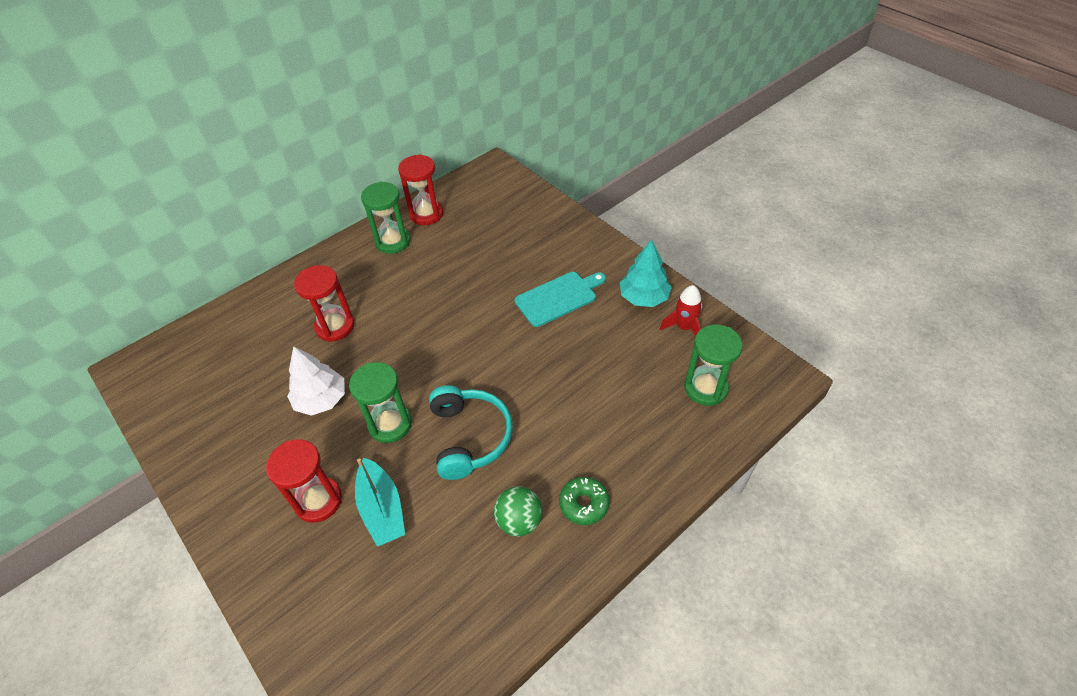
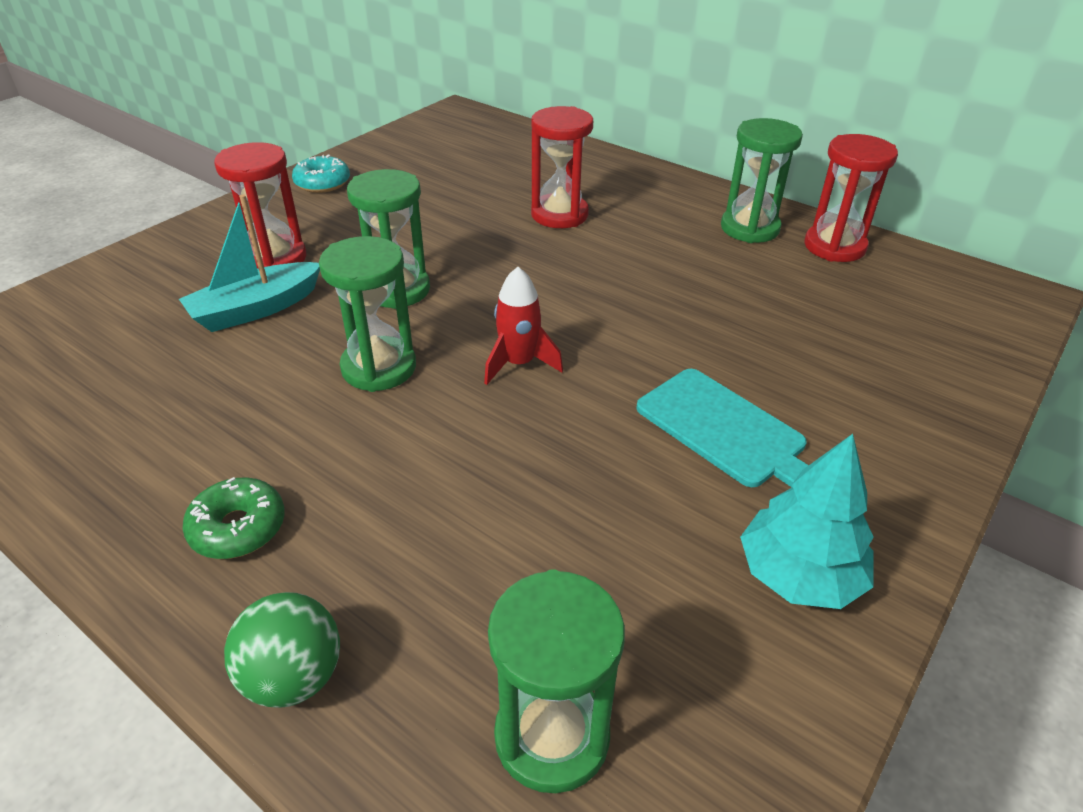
camera: 75 degrees right, 10 degrees down
(210, 470) = (322, 183): none -> turquoise donut
(321, 399) = (432, 229): white tree -> none
(469, 437) = (379, 367): turquoise headphones -> green hourglass
(519, 521) = (216, 447): green ball -> green ball (294, 677)
(684, 327) = (738, 671): red rocket -> red rocket (519, 363)

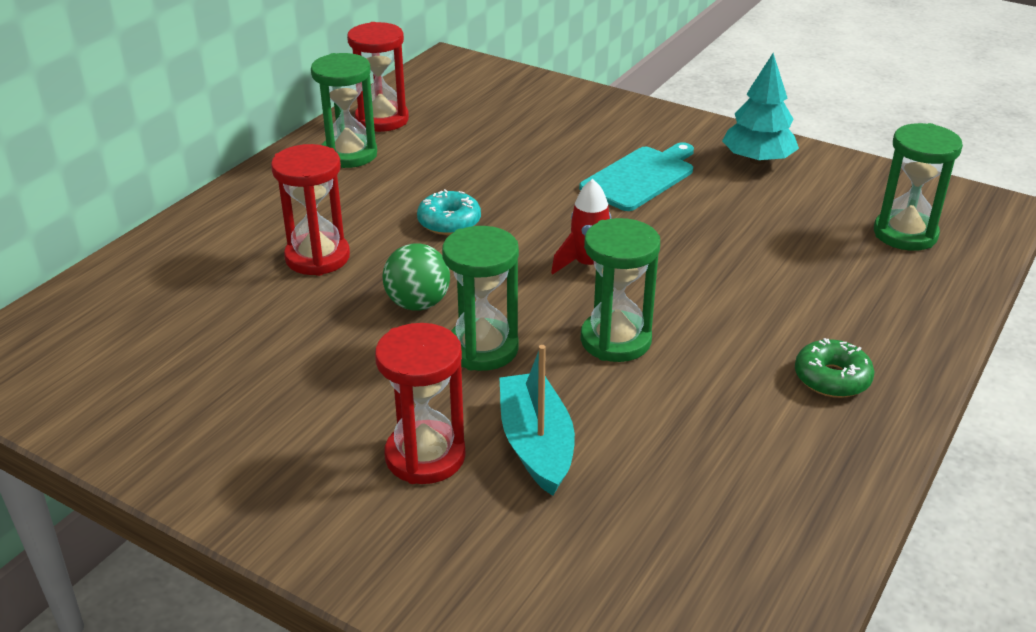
camera: 95 degrees left, 5 degrees down
(256, 309) = (536, 444): turquoise boat -> turquoise boat turned 150 degrees counterclockwise
(294, 677) = (928, 326): green ball -> green ball (418, 304)
(322, 183) = (211, 458): turquoise donut -> turquoise donut (449, 222)

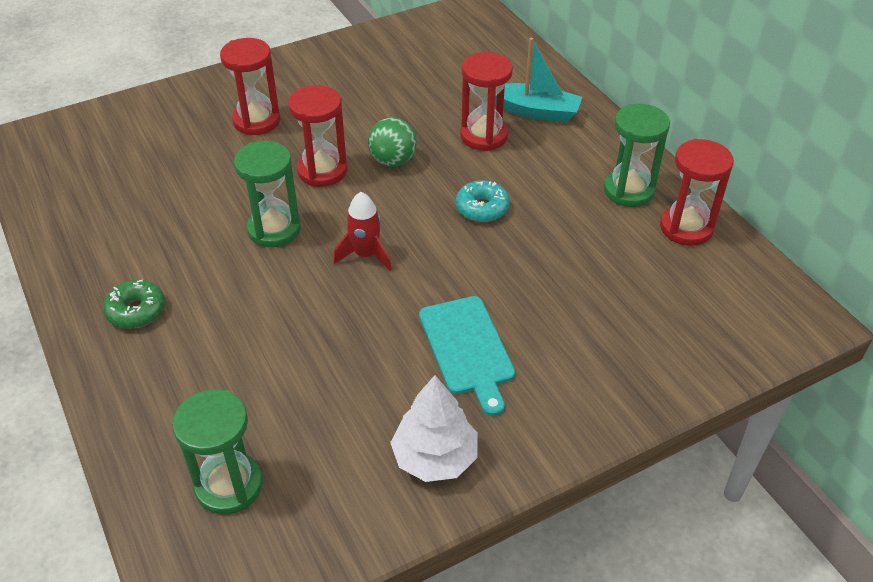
camera: 120 degrees right, 10 degrees up
(482, 349) = (322, 171): green hourglass -> red hourglass
(536, 444) = (223, 160): turquoise boat -> turquoise boat (535, 111)
(757, 160) = (435, 457): turquoise tree -> white tree

